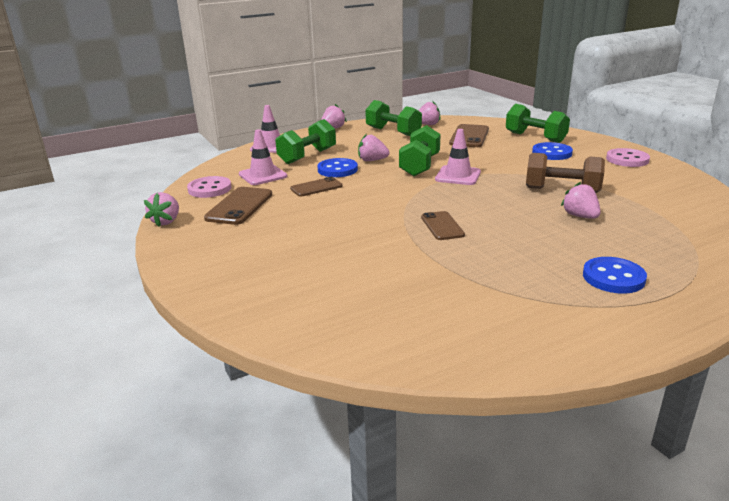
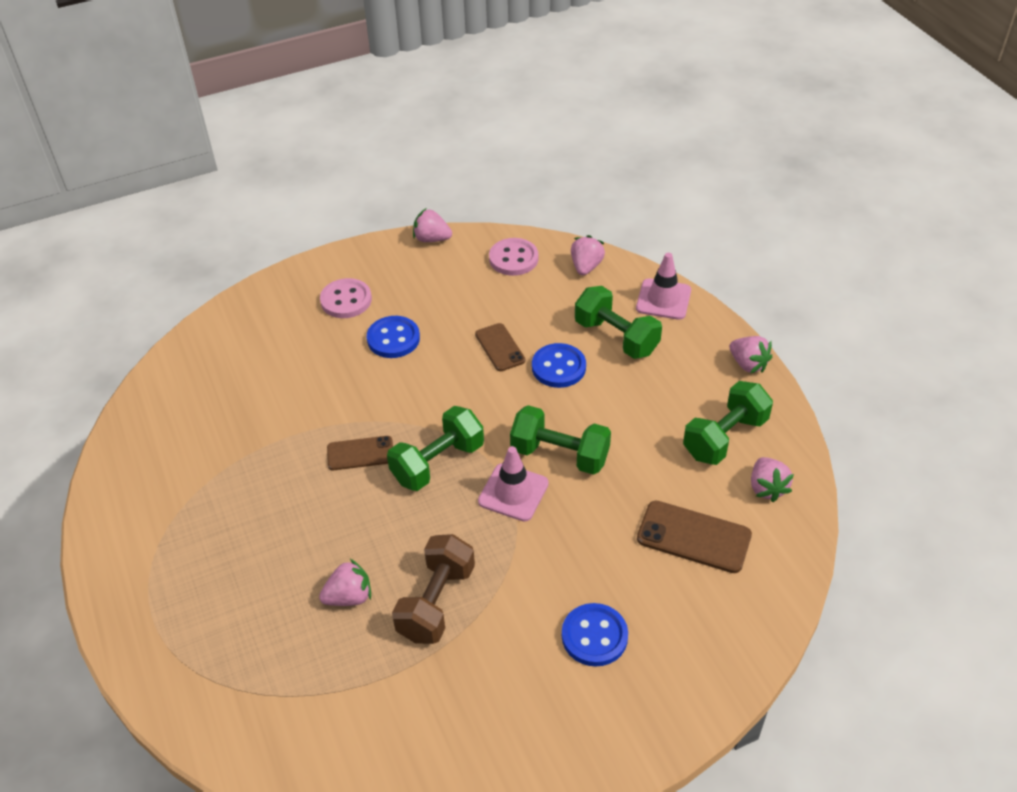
camera: 95 degrees right, 20 degrees up
(239, 206) = (457, 287): brown phone -> none
(263, 175) = (549, 298): pink traffic cone -> none
(372, 160) = (590, 404): pink strawberry -> pink strawberry (586, 267)
(535, 137) = (682, 635): green dumbbell -> green dumbbell (437, 463)
(613, 277) = (200, 578): blue button -> blue button (393, 339)
(627, 159) = (548, 741): pink button -> pink button (346, 300)

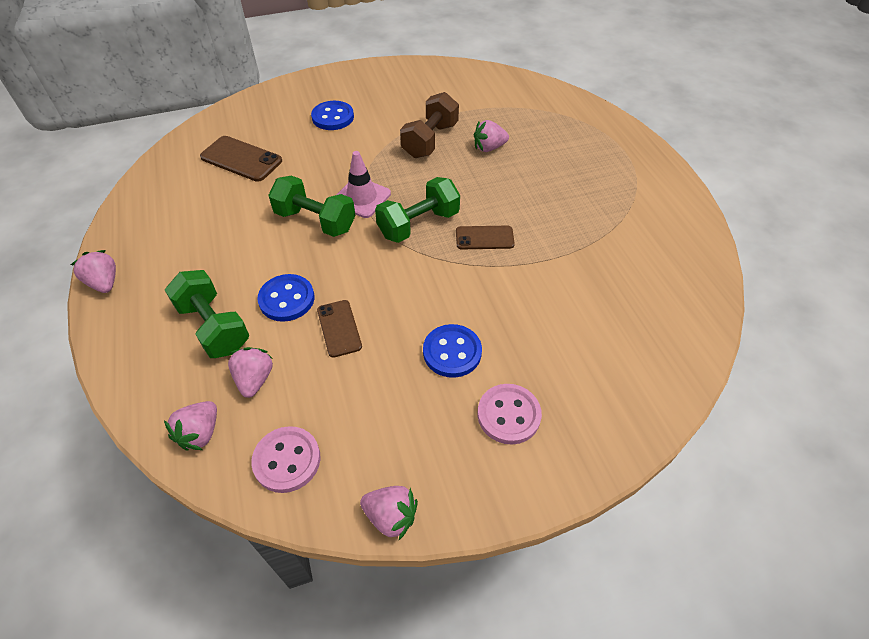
camera: 175 degrees left, 5 degrees up
(663, 299) = (136, 370): pink traffic cone -> none
(725, 437) = (173, 221): green dumbbell -> none
(767, 488) = (167, 183): pink strawberry -> pink strawberry (254, 379)

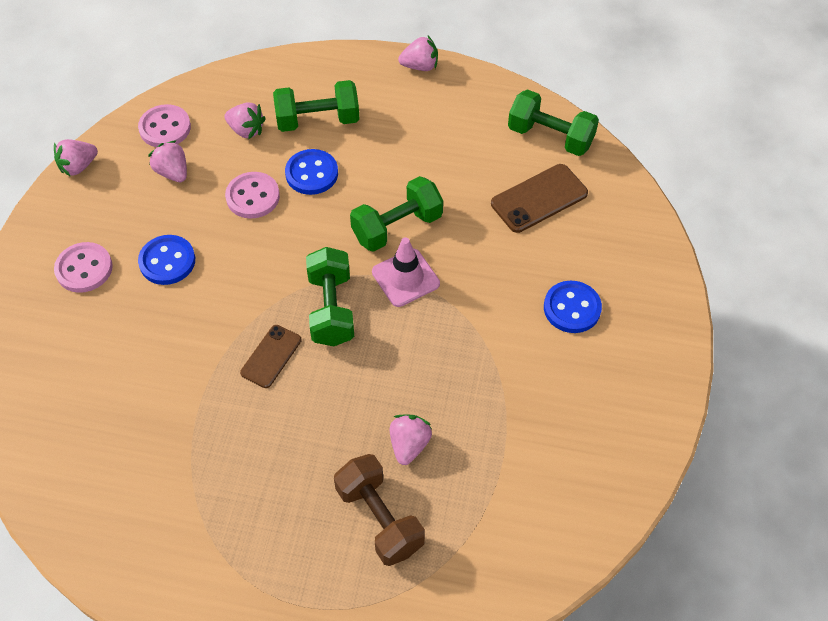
camera: 120 degrees right, 5 degrees up
(170, 173) = (550, 137): none -> green dumbbell
(200, 433) = (225, 90): pink strawberry -> pink strawberry (173, 172)
(339, 328) = (253, 197): brown phone -> pink button
(430, 140) = (463, 388): brown dumbbell -> brown dumbbell (379, 518)

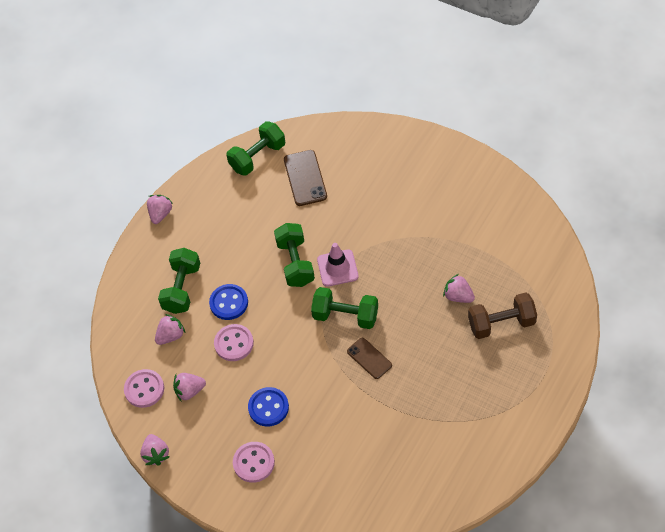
camera: 65 degrees left, 0 degrees up
(572, 308) = (394, 186): blue button -> none

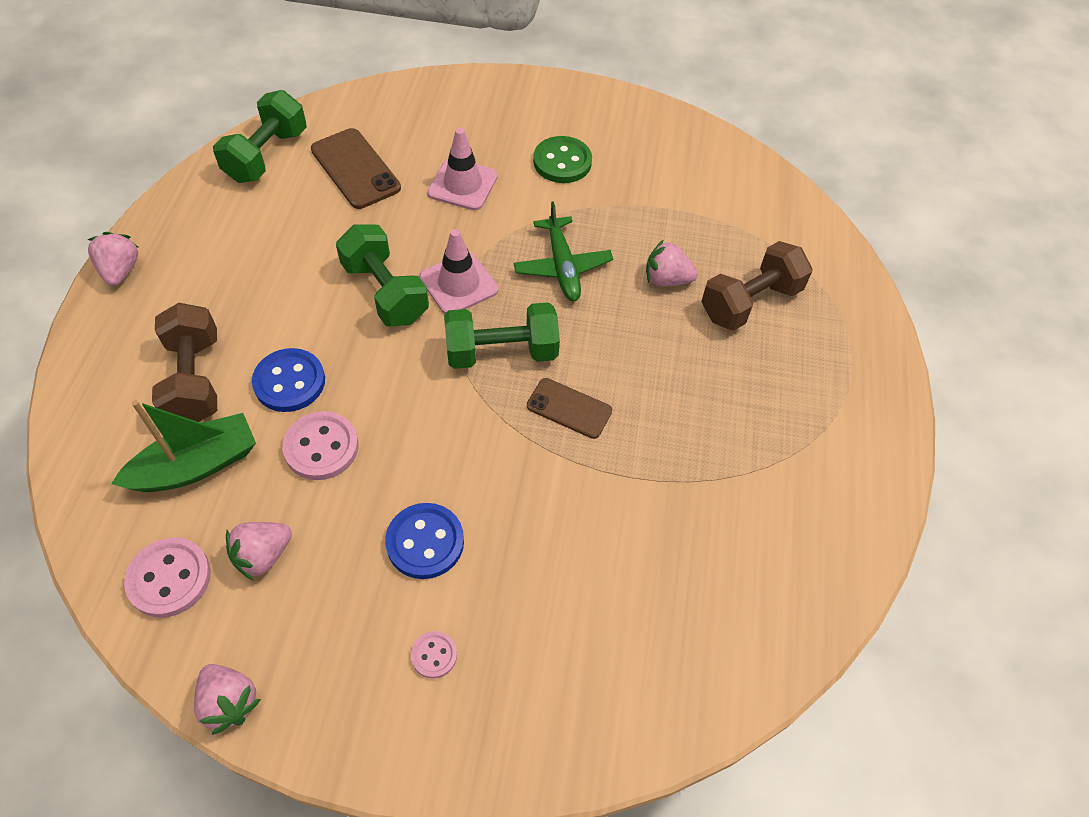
camera: 30 degrees left, 0 degrees up
(171, 336) = (196, 465): pink strawberry -> green boat
(182, 288) = (194, 379): green dumbbell -> brown dumbbell
(254, 463) = (434, 655): pink button -> pink button, size x0.55
(363, 204) = (463, 184): none -> pink traffic cone
(400, 272) = (562, 266): none -> green plane
(429, 202) = (562, 162): none -> green button

